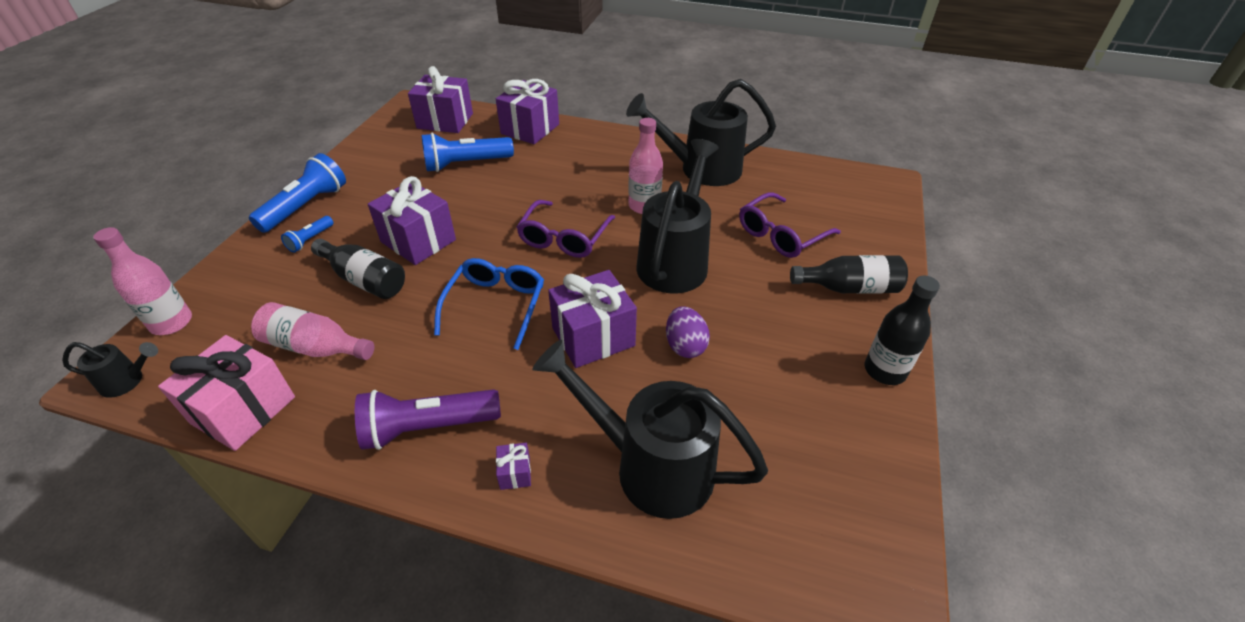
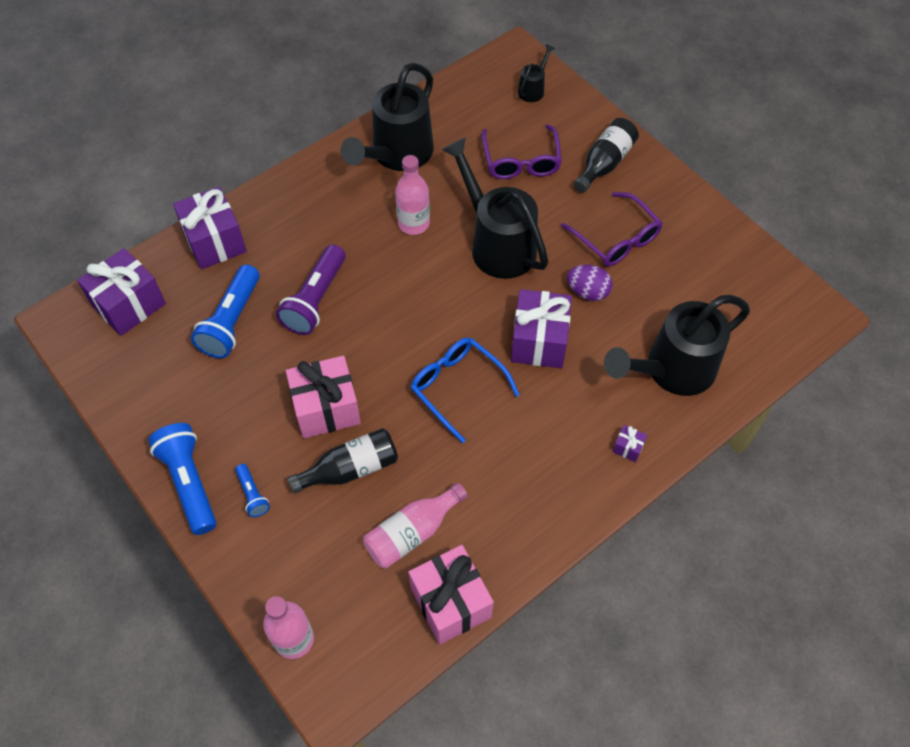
camera: 55 degrees left, 15 degrees up
(127, 381) = (352, 686): black watering can -> black watering can (533, 89)
(418, 241) = (326, 408): purple gift -> pink gift
(427, 428) = (554, 484): purple flashlight -> purple flashlight (315, 300)
(564, 238) = (410, 300): purple glasses -> purple glasses (616, 238)
(884, 370) = (685, 200): black bottle -> none

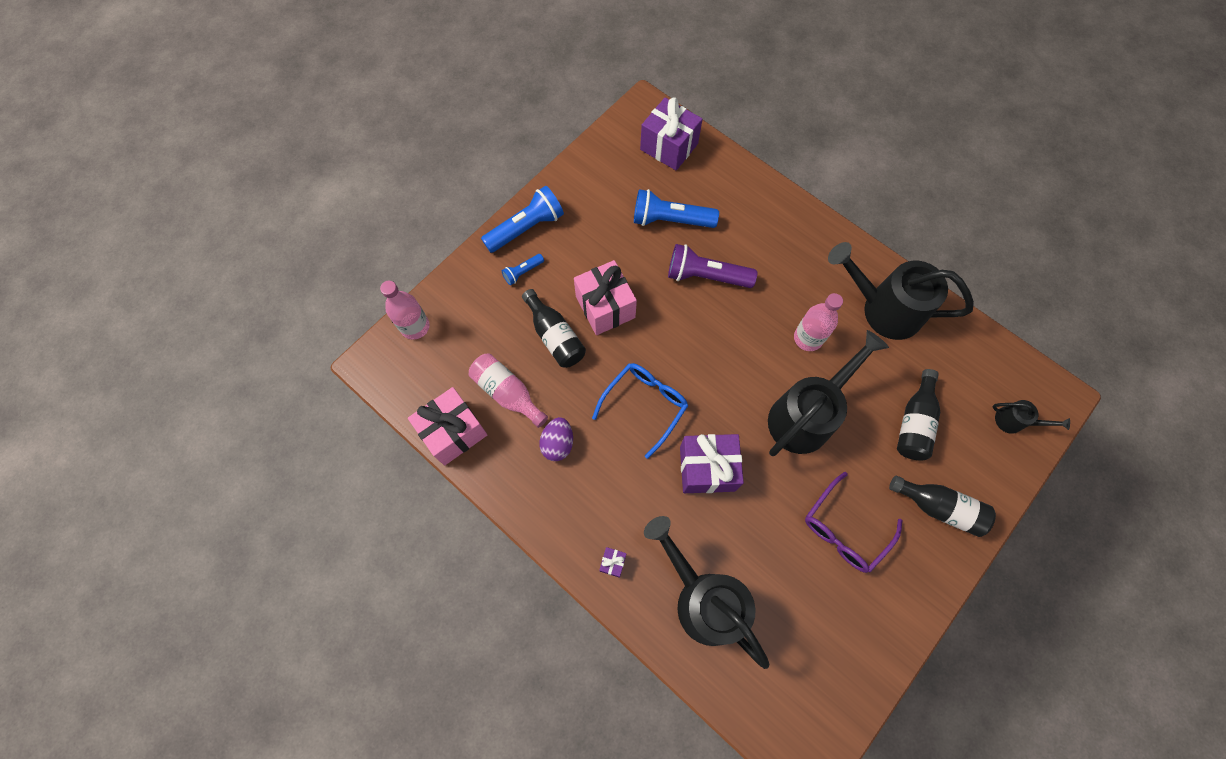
camera: 80 degrees right, 10 degrees up
(215, 241) = (744, 188): purple gift -> none
(521, 161) = (914, 423): purple glasses -> black bottle
(587, 292) = (773, 507): purple egg -> purple egg (558, 443)

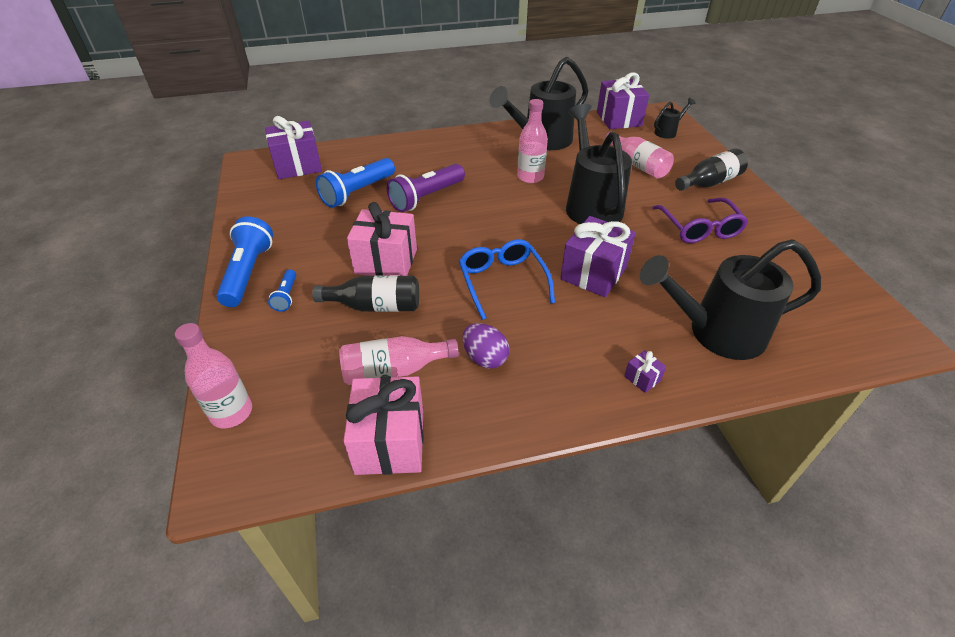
camera: 55 degrees left, 25 degrees down
(914, 423) = (637, 165): black bottle -> pink bottle
(997, 358) = (618, 119): none -> purple gift

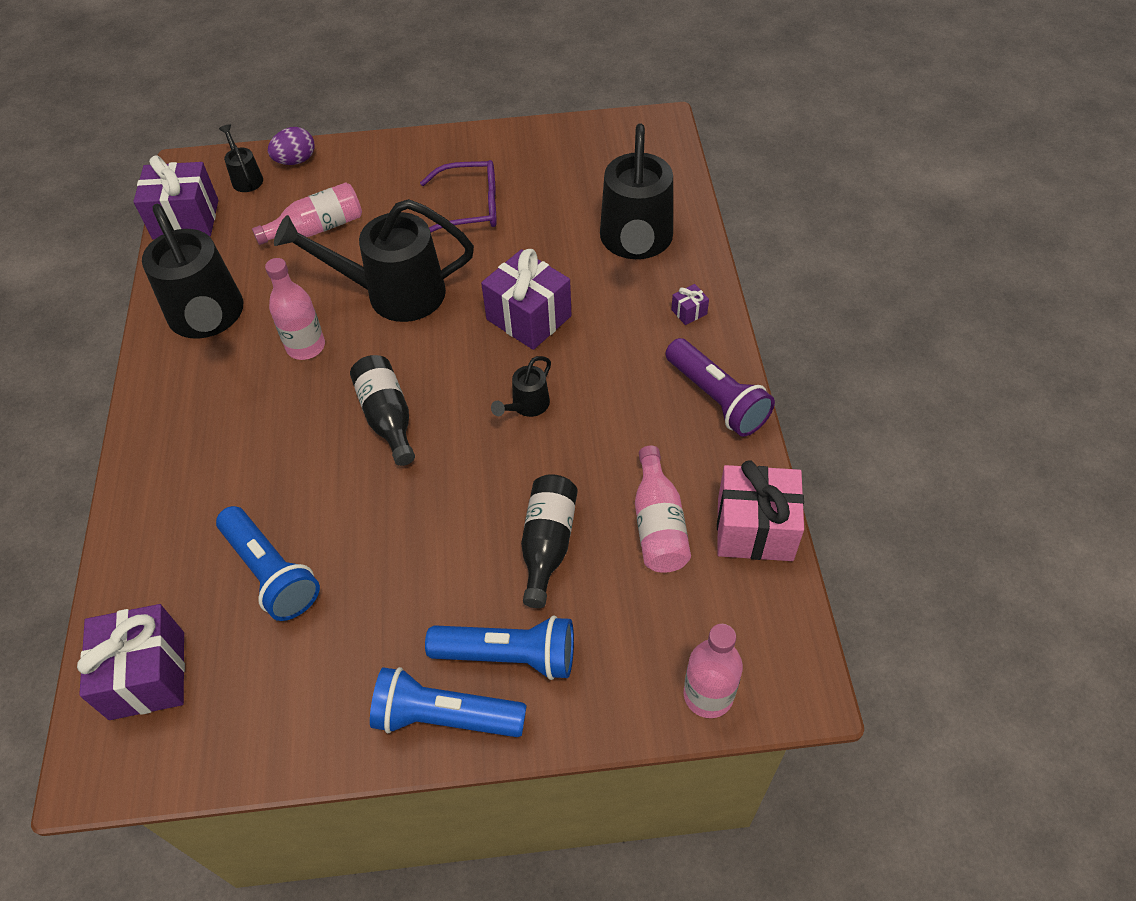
camera: 80 degrees left, 10 degrees up
(286, 296) = (509, 655): blue flashlight -> blue flashlight, size x1.98
(386, 261) = (459, 532): pink gift -> none
(426, 198) = (317, 477): purple flashlight -> purple flashlight (717, 399)
(485, 358) = (649, 436): purple egg -> purple egg (296, 161)
(502, 282) = (527, 406): blue glasses -> black watering can
(709, 182) = (382, 173): black bottle -> black bottle (387, 417)

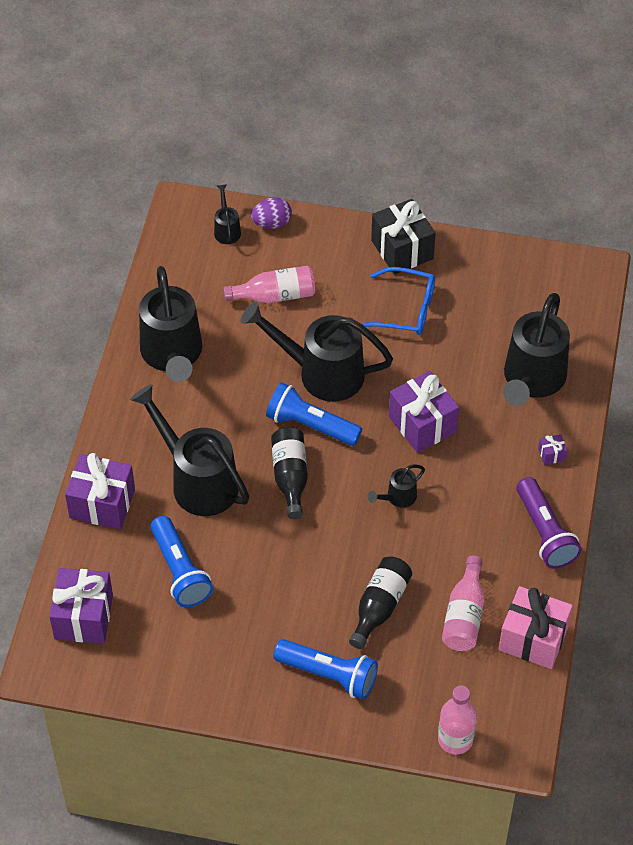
camera: 15 degrees right, 0 degrees up
(185, 219) = (170, 257): purple gift -> purple gift (102, 504)
(271, 453) = (198, 481): none -> black watering can
(306, 346) = (242, 400): pink bottle -> none
(444, 717) = (274, 701): blue flashlight -> blue flashlight (310, 425)
(447, 152) = (402, 249): none -> black gift
(469, 207) = (404, 309): purple glasses -> blue glasses

